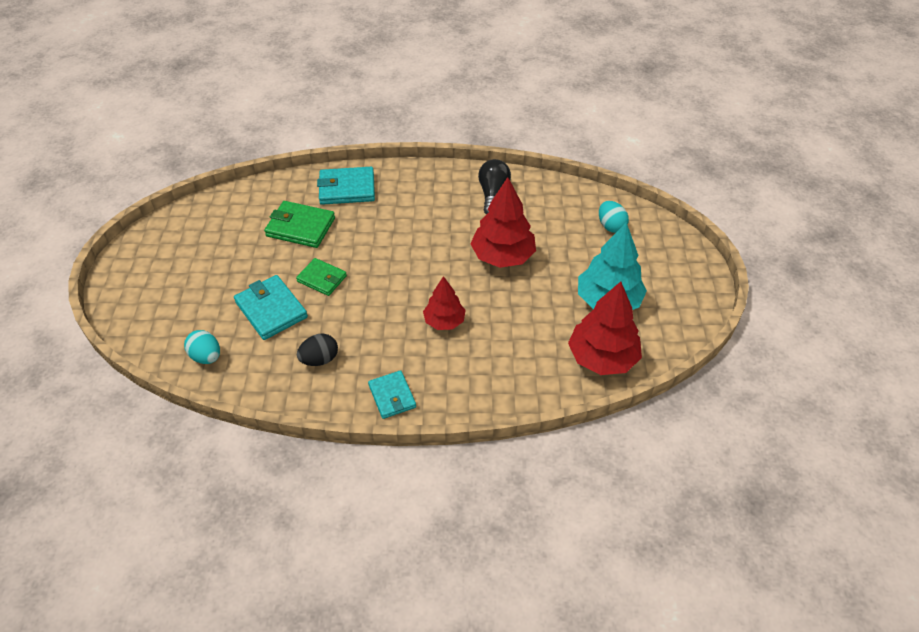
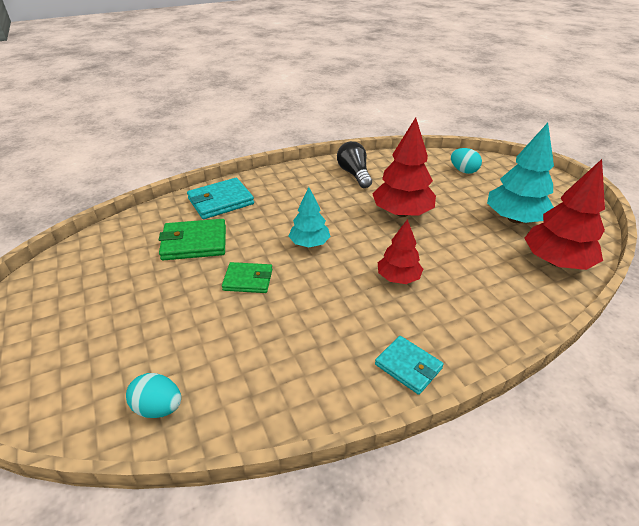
camera: 25 degrees left, 10 degrees down
(271, 310) = (211, 327): turquoise wallet -> none
(319, 359) = (301, 358): black egg -> none
(394, 261) = (309, 243): none -> turquoise tree

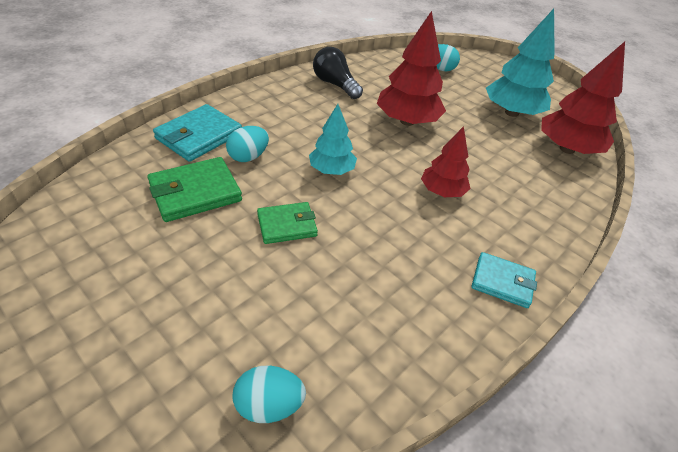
camera: 25 degrees left, 5 degrees up
(249, 222) = (248, 157): none -> turquoise egg

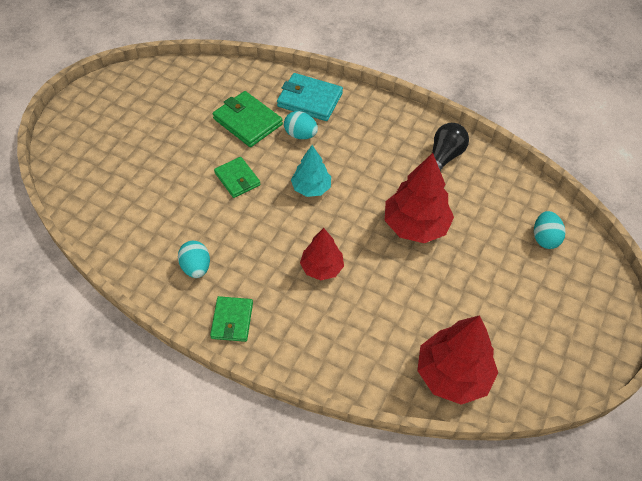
camera: 75 degrees right, 10 degrees up
(269, 405) = (101, 211): turquoise egg -> turquoise egg (196, 267)
(502, 282) = (232, 320): turquoise wallet -> green wallet
(511, 113) = (494, 317): turquoise tree -> none

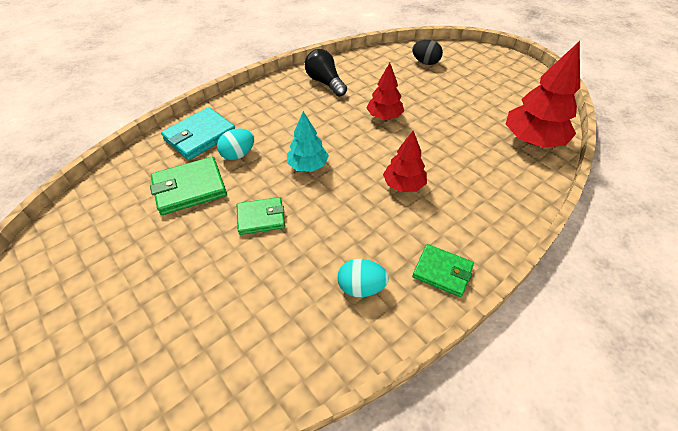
camera: 65 degrees left, 5 degrees down
(415, 225) = (384, 116): red tree -> red tree, size x0.61
(544, 238) = (425, 62): turquoise egg -> black egg

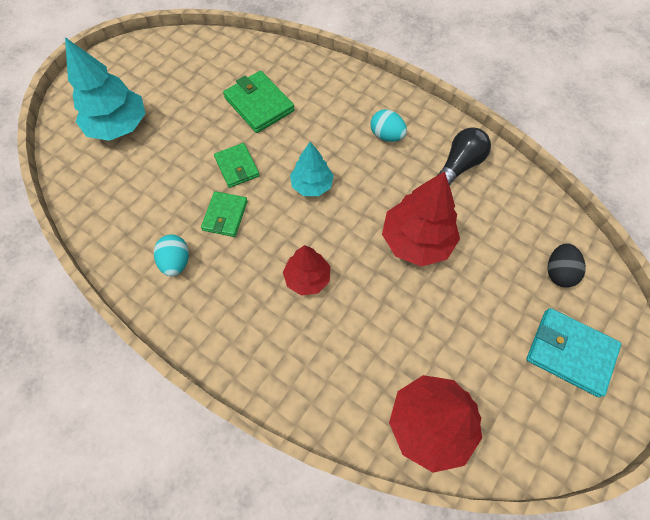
camera: 75 degrees right, 15 degrees up
(133, 335) = (119, 126): none -> turquoise tree
(200, 136) = (327, 86): turquoise wallet -> turquoise wallet (570, 352)
(238, 154) = (311, 124): turquoise egg -> turquoise egg (386, 135)
(384, 116) = (416, 240): red tree -> red tree, size x1.64
(442, 272) = (202, 327): green wallet -> green wallet (225, 215)

